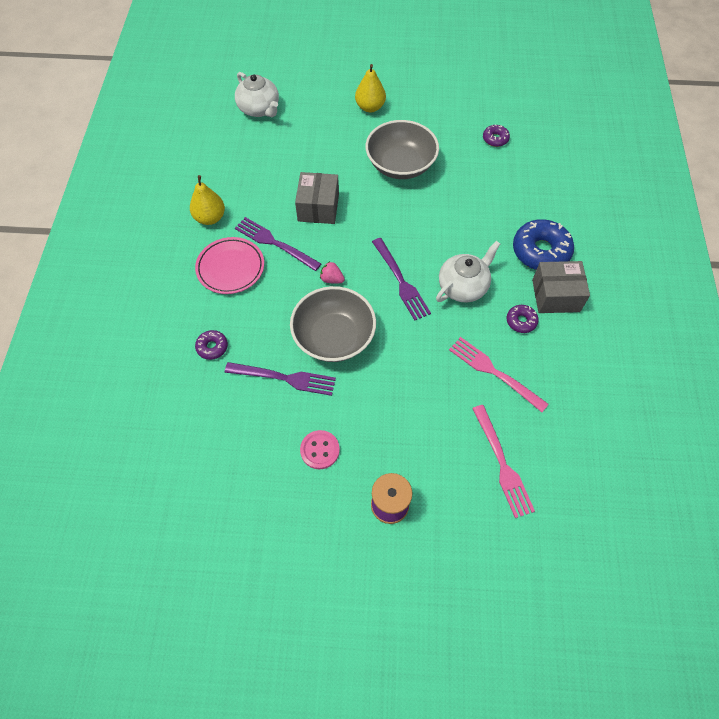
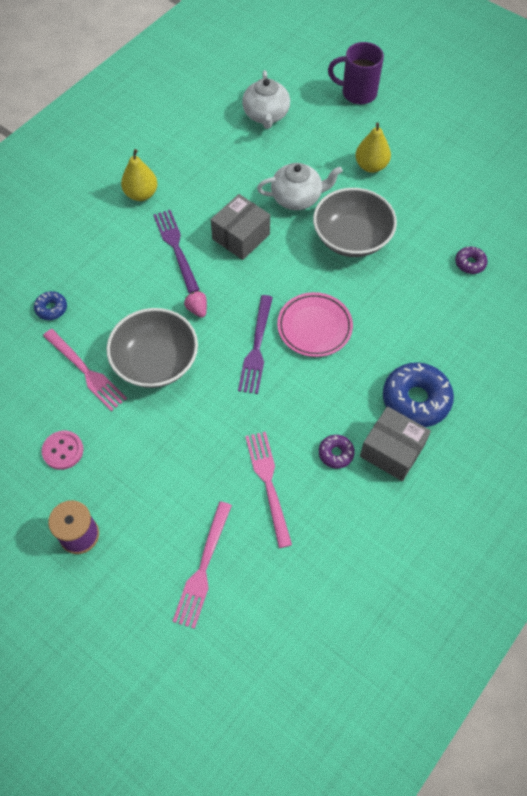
camera: 35 degrees right, 0 degrees up
(212, 347) = (51, 308): purple donut -> blue donut
(230, 268) = (121, 248): pink plate -> pink plate (314, 327)
(285, 378) = (86, 372): purple fork -> pink fork
(315, 60) = (357, 93): none -> purple mug
(463, 286) = (309, 387): white teapot -> white teapot (297, 198)

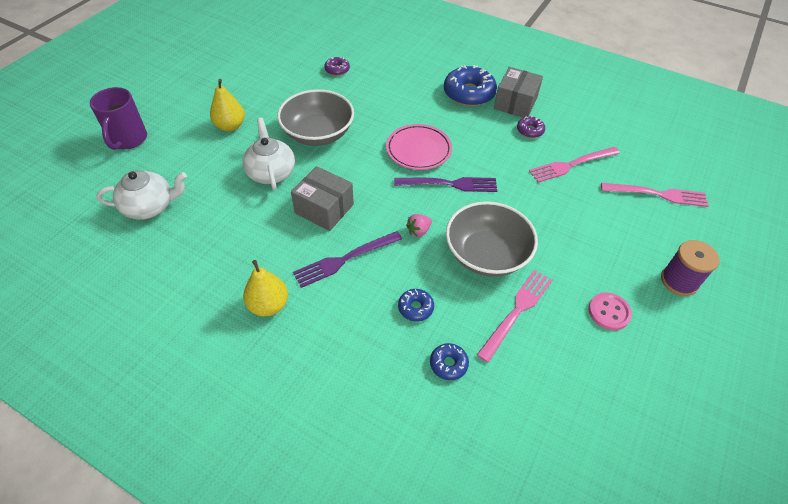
camera: 100 degrees left, 10 degrees down
(111, 294) = (415, 308): none -> blue donut

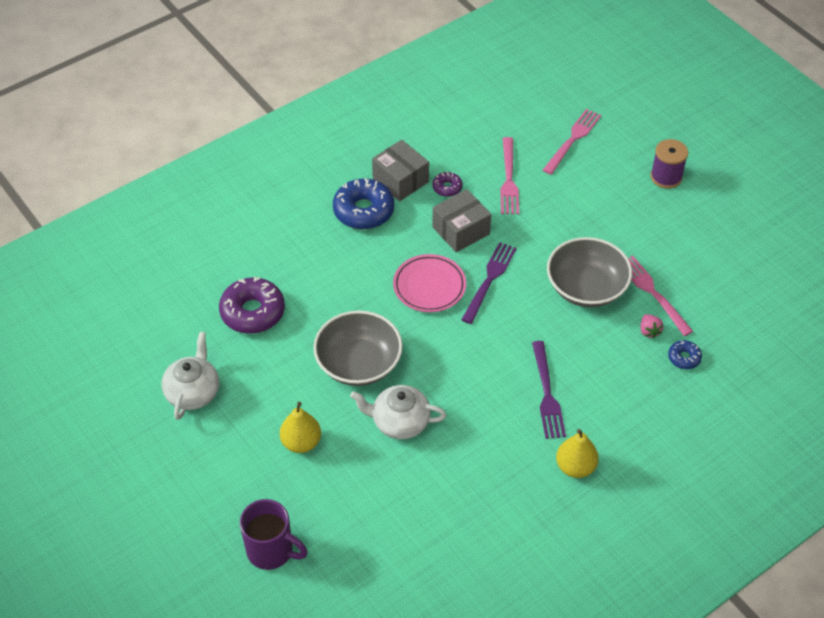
camera: 65 degrees left, 0 degrees up
(150, 207) = (399, 544): white teapot -> white teapot (193, 392)
(324, 209) = (475, 390): grey box -> grey box (461, 230)
(337, 70) = (252, 312): purple donut -> purple donut, size x2.01
(415, 308) = (622, 359): blue donut -> none
(418, 231) = (537, 326): pink strawberry -> pink strawberry (649, 331)
(609, 312) = (677, 235): pink button -> none

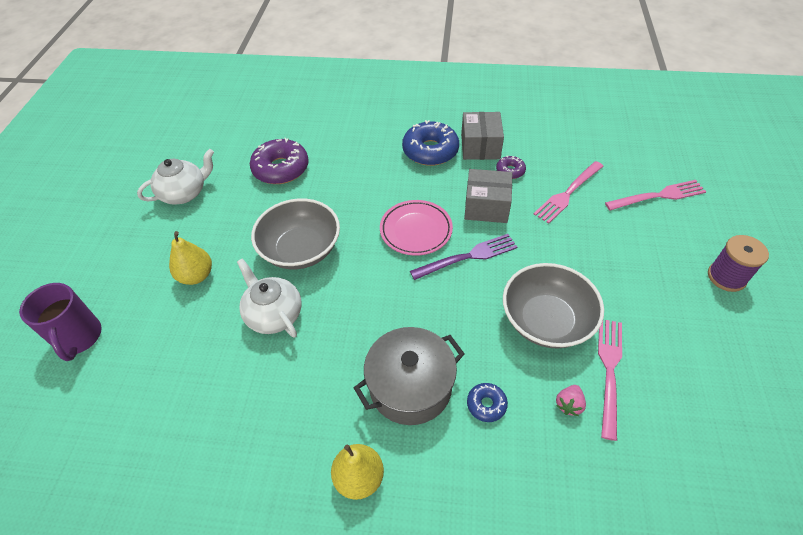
camera: 45 degrees right, 0 degrees up
(547, 394) = (410, 386): purple fork -> grey pot
(684, 358) = (580, 460): blue donut -> blue donut (486, 404)

